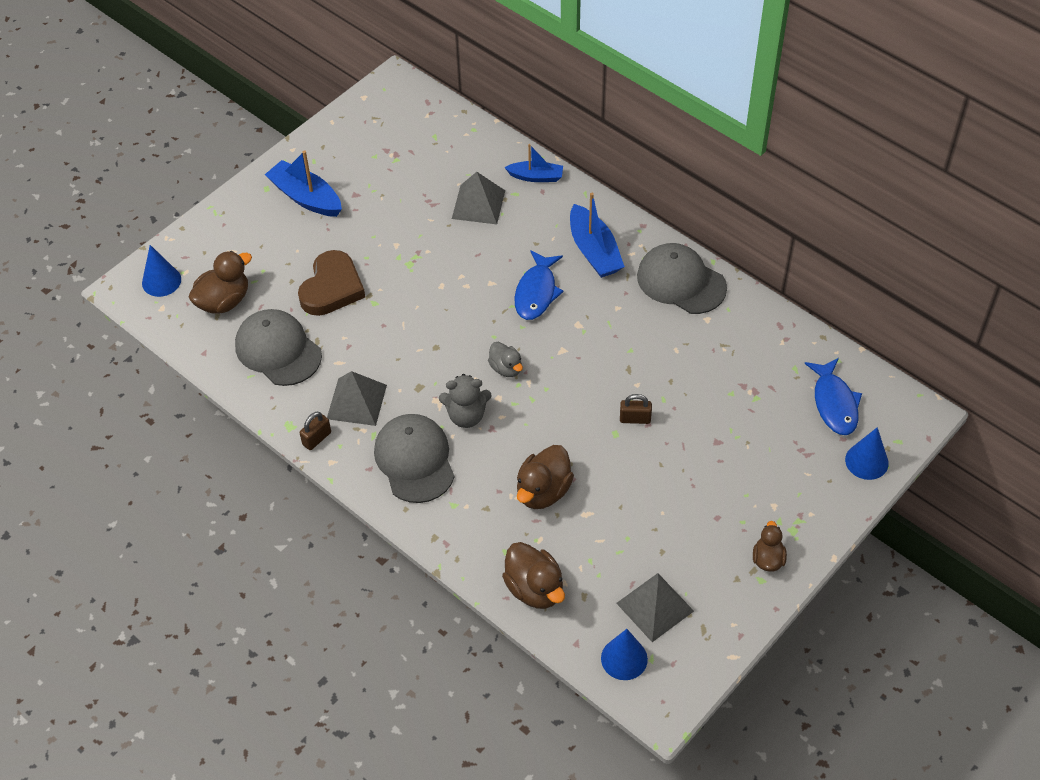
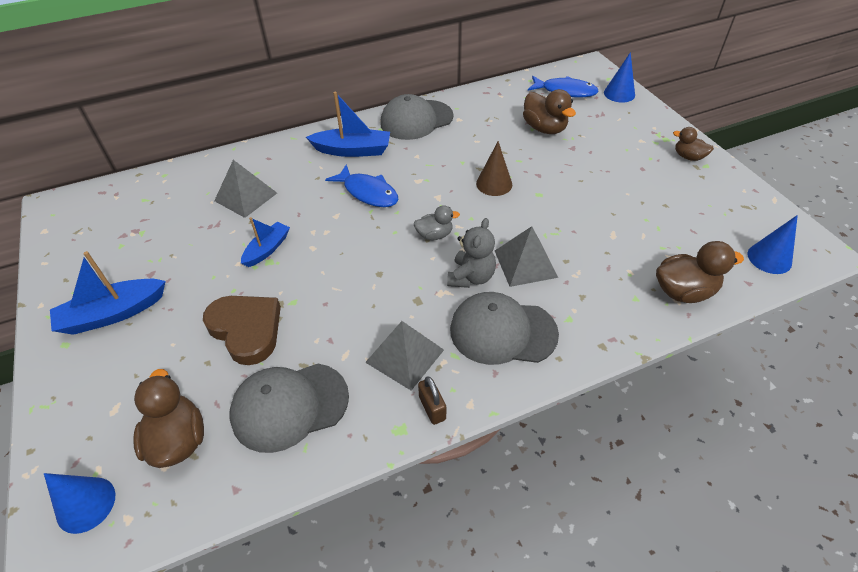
camera: 65 degrees left, 5 degrees down
(536, 177) = (251, 157): blue boat -> blue boat (267, 249)
(543, 491) = (579, 253): brown duck -> brown duck (544, 128)
(609, 389) = (494, 184): none -> brown cone
(635, 419) = (530, 179): brown padlock -> none
(655, 607) = (719, 225): grey pyramid -> grey pyramid (525, 263)

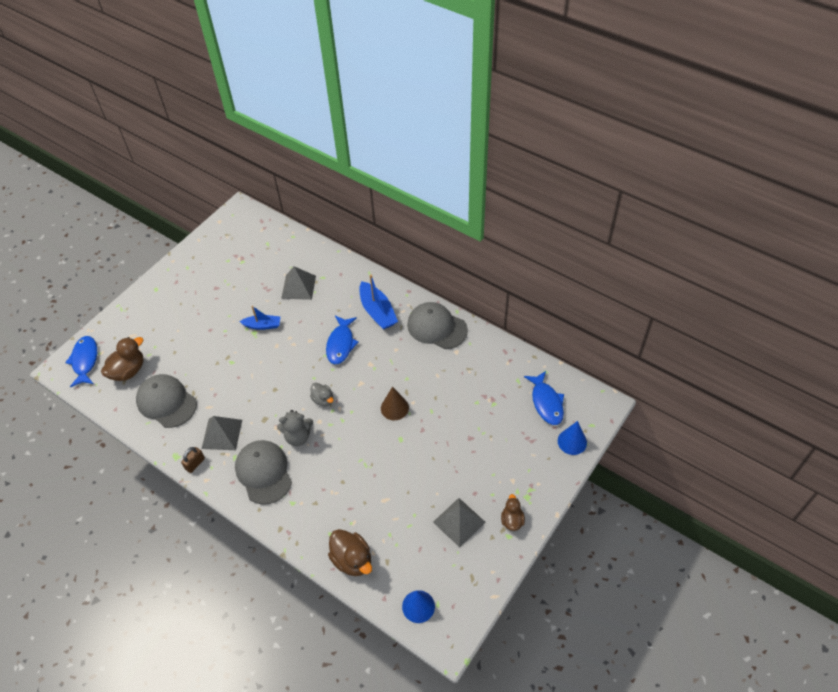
camera: 60 degrees right, 5 degrees up
(86, 504) = (85, 361): blue cone -> blue fish
(113, 314) = (182, 293): blue boat -> none
(246, 330) = (202, 354): brown heart -> none
(525, 263) = (326, 460): grey pyramid -> grey pyramid (459, 522)
(544, 128) = (482, 410): brown duck -> none

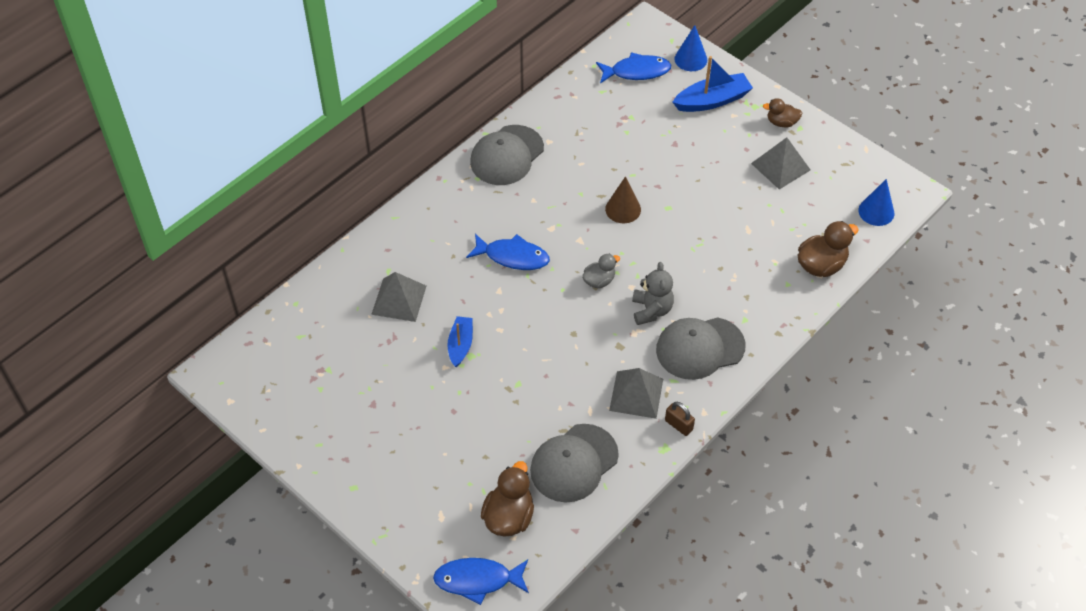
camera: 85 degrees left, 0 degrees up
(128, 371) = (509, 517): brown duck -> brown duck turned 60 degrees clockwise
(377, 312) = (466, 213): blue boat -> blue boat (712, 100)

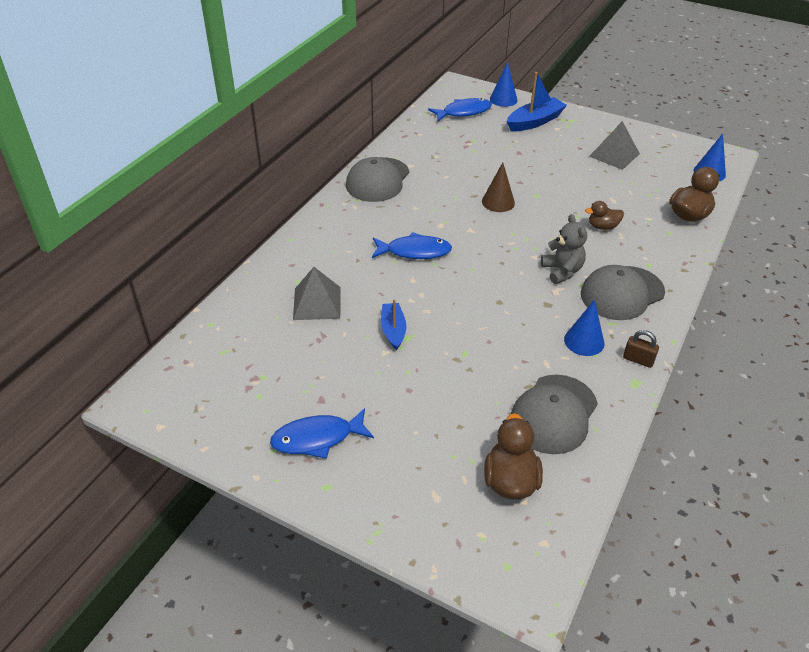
camera: 15 degrees left, 10 degrees down
(477, 580) = (504, 557): blue fish -> blue fish (317, 438)
(599, 280) = (503, 257): grey duck -> none
(636, 394) = (584, 341): grey pyramid -> blue cone
(781, 122) = (598, 128): brown duck -> brown duck (602, 227)

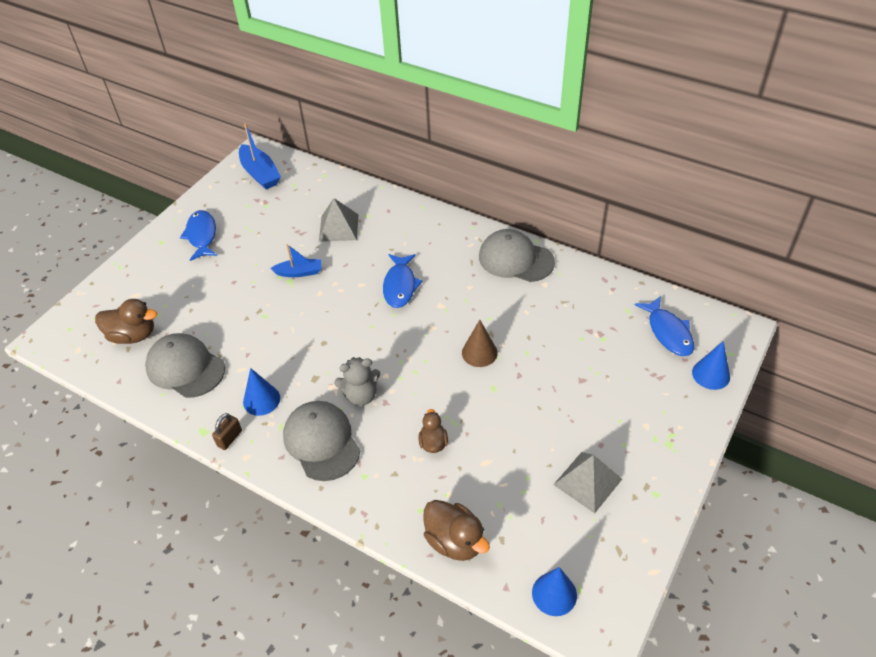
camera: 95 degrees right, 5 degrees up
(534, 121) = (659, 403): blue boat -> blue boat (260, 174)

